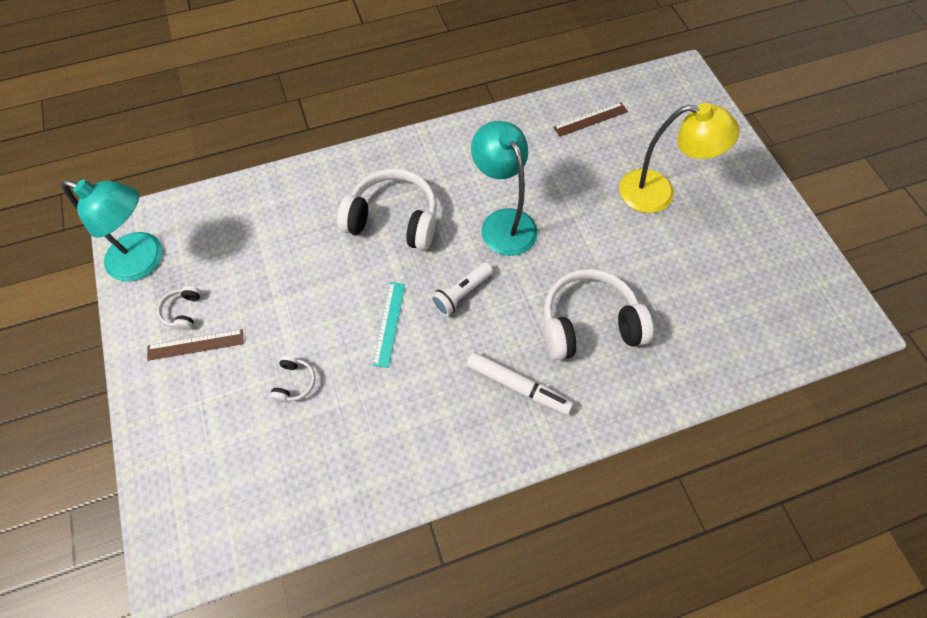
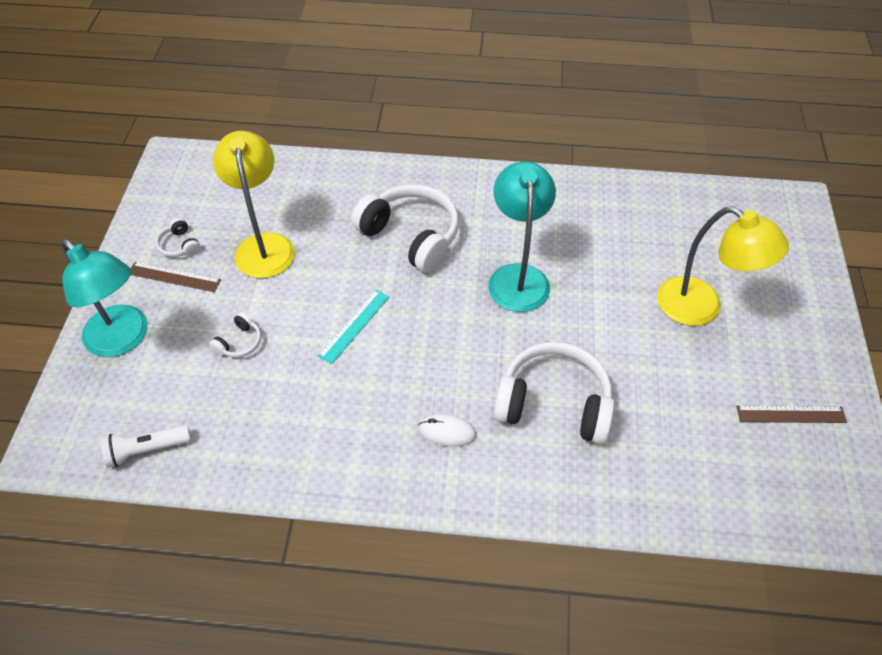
camera: 25 degrees right, 10 degrees down
(145, 260) = (173, 192): turquoise lamp -> turquoise lamp (123, 339)
(183, 311) = (179, 245): white headphones -> white headphones turned 60 degrees counterclockwise
(265, 280) = (264, 245): none -> yellow lamp
(461, 293) = (439, 326): white flashlight -> white flashlight (146, 450)
(518, 386) = (447, 432): white marker -> white mouse
(590, 119) = (665, 213): brown ruler -> brown ruler (790, 414)

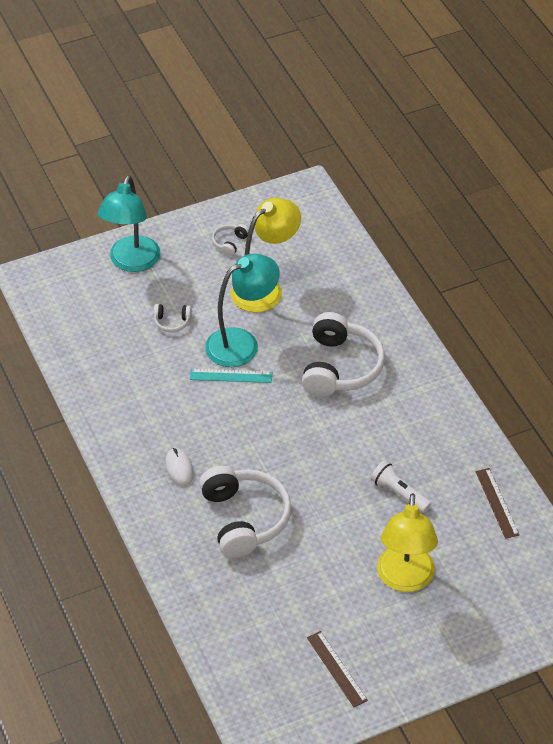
camera: 60 degrees right, 5 degrees down
(146, 450) = (62, 322): white flashlight -> white flashlight (399, 493)
(174, 277) = (200, 256): brown ruler -> brown ruler (497, 503)
(517, 277) = (349, 450): turquoise lamp -> turquoise lamp (242, 343)

